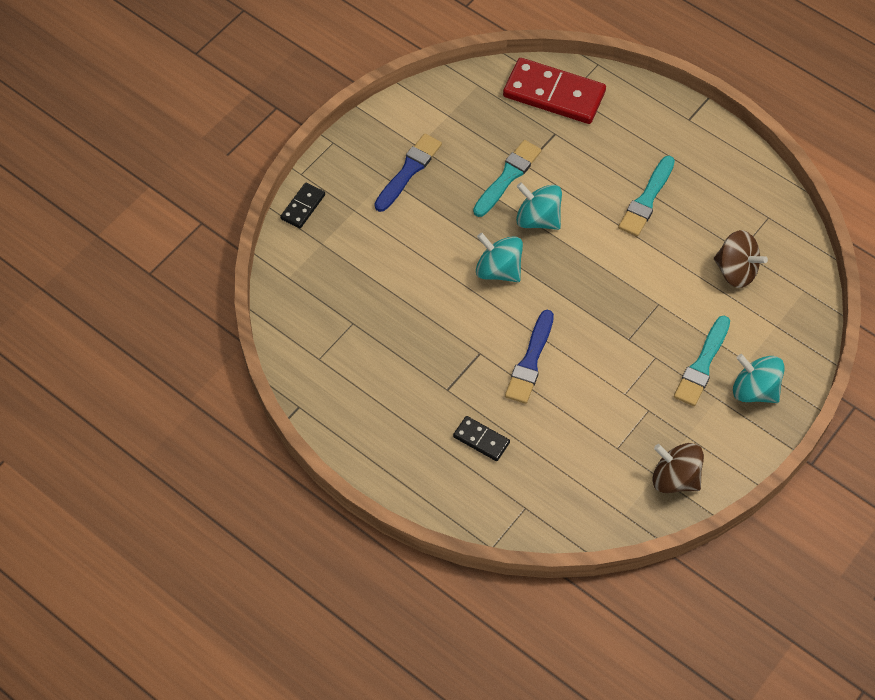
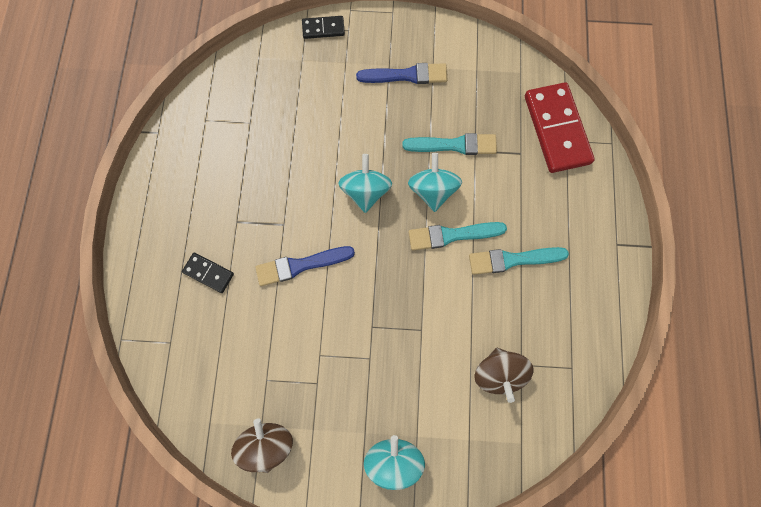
camera: 55 degrees right, 15 degrees up
(481, 440) = (208, 273): black domino -> black domino turned 60 degrees counterclockwise
(702, 365) = (388, 401): turquoise brush -> turquoise brush (452, 235)

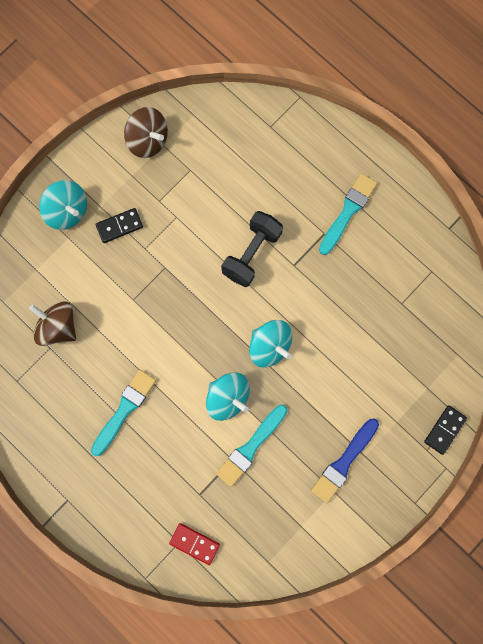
camera: 130 degrees right, 5 degrees up
(208, 273) = (300, 186): black domino -> black domino (119, 226)
(301, 265) = (251, 253): blue brush -> black dumbbell
(452, 235) = (181, 381): turquoise brush -> turquoise brush (348, 212)
(556, 129) = (194, 543): red domino -> red domino, size x0.49

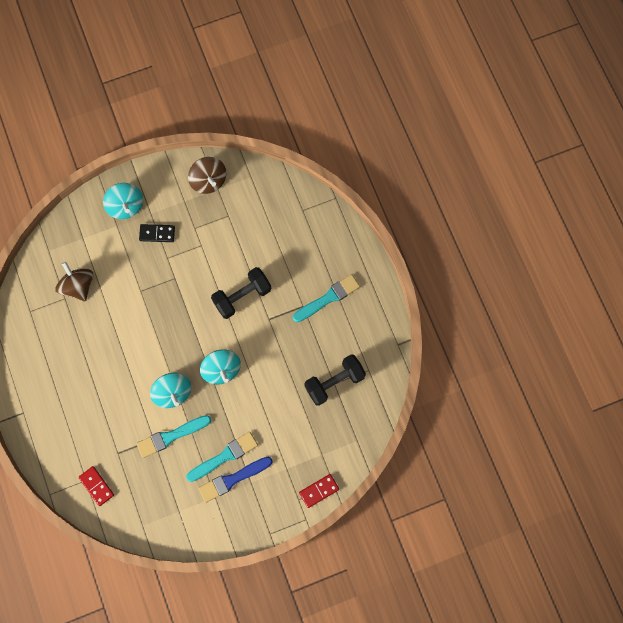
camera: 25 degrees right, 5 degrees down
(124, 409) = (95, 367): turquoise brush -> turquoise brush (224, 456)
(401, 302) = (334, 382): none -> black dumbbell
(444, 429) = (319, 490): black domino -> red domino

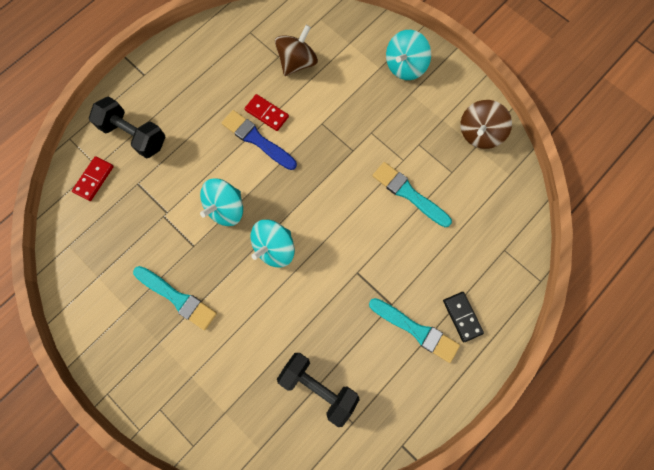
camera: 65 degrees right, 0 degrees up
(157, 233) = (392, 110): black domino -> black domino (462, 316)
(171, 436) = (177, 229): turquoise brush -> turquoise brush (409, 193)
(233, 479) = (154, 320): blue brush -> blue brush (257, 139)
(242, 296) = (368, 230): black dumbbell -> black dumbbell (134, 135)
(319, 490) = (179, 430): red domino -> red domino (267, 113)

